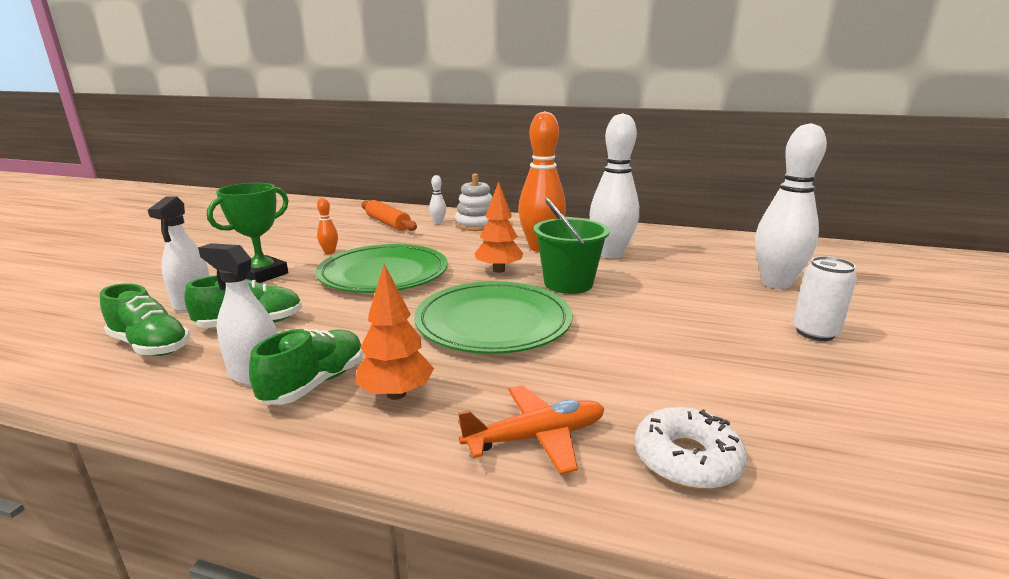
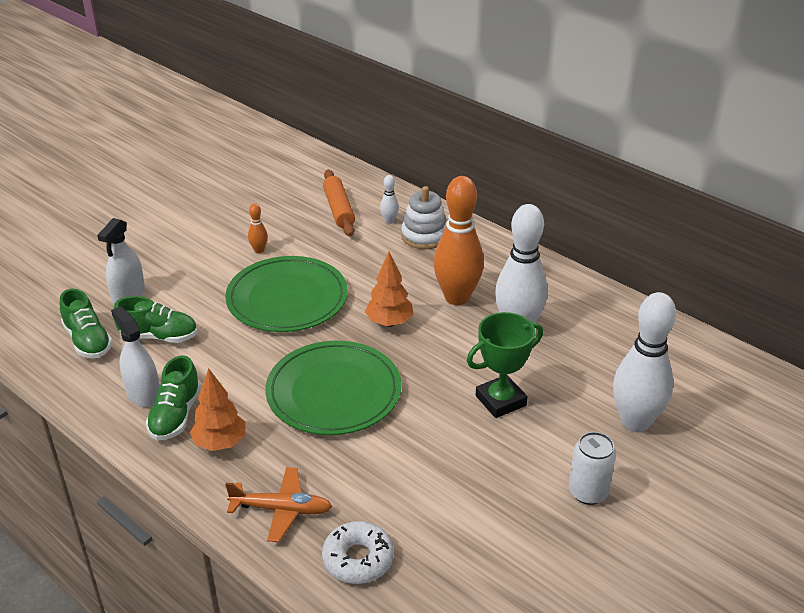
camera: 25 degrees right, 15 degrees up
(262, 274) = (190, 271): green trophy -> green trophy (500, 400)
(315, 383) = (175, 415): green shoe -> green shoe turned 135 degrees clockwise
(568, 283) = (436, 361): green bucket -> none

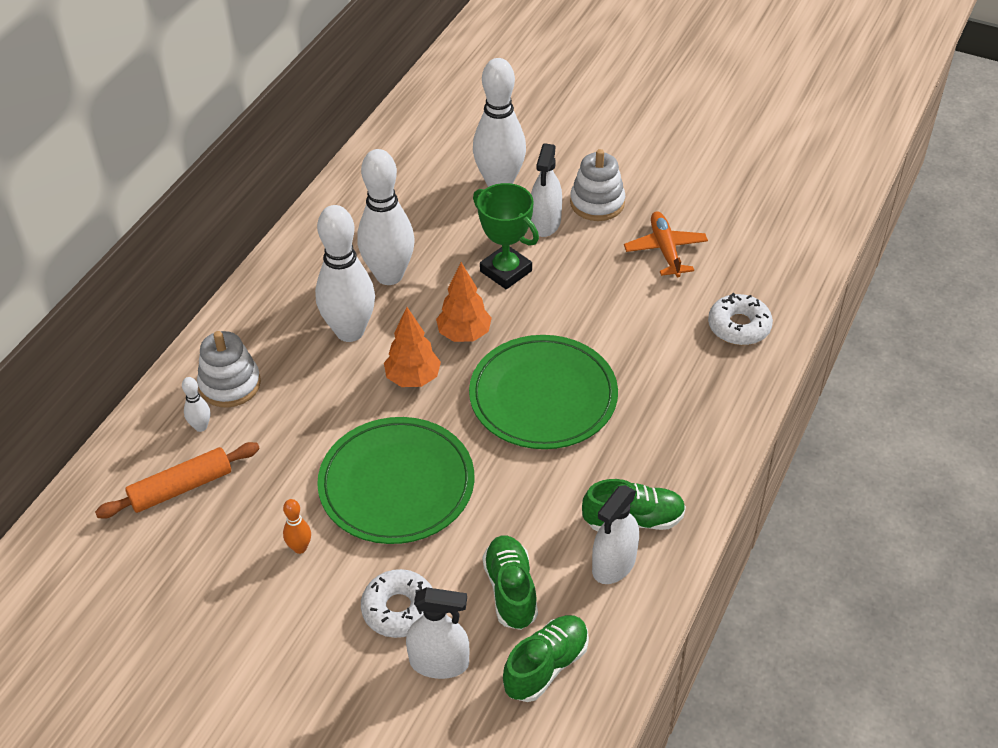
camera: 105 degrees left, 10 degrees up
(181, 284) = (399, 609): none -> white donut
(220, 443) = (655, 466): orange tree -> orange tree (464, 334)
(281, 509) = (713, 392): orange plane -> orange plane (665, 250)
(457, 297) = (350, 331): orange bowling pin -> white bowling pin
(564, 443) = (545, 223): none -> white spray bottle
(588, 492) = (597, 203): white can -> white stacking toy

